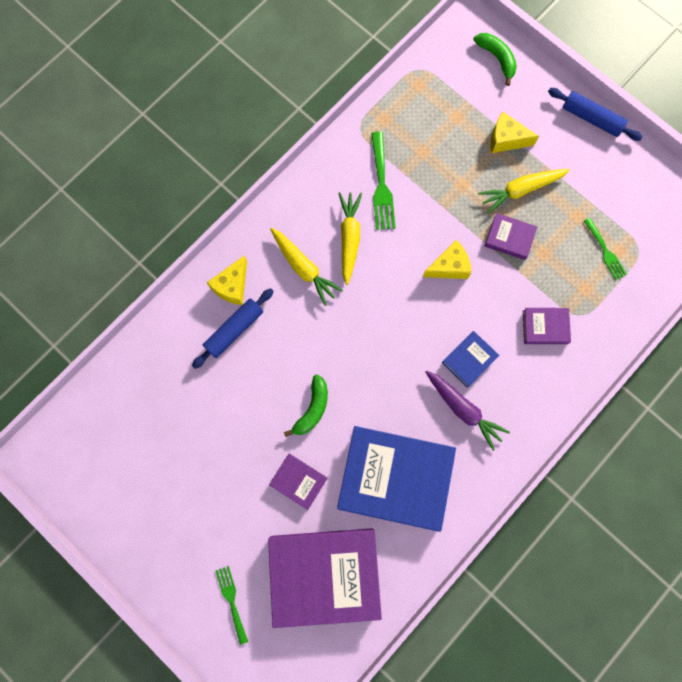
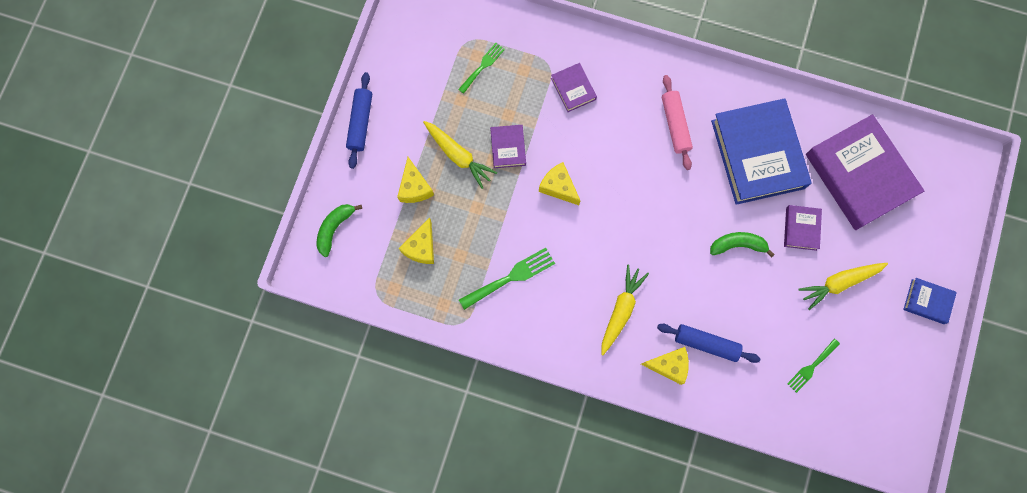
camera: 115 degrees left, 0 degrees up
(231, 600) = (918, 237): green fork -> green fork (811, 367)
(349, 238) = (574, 283): yellow carrot -> yellow carrot (839, 283)
(446, 122) = (421, 247): none -> yellow cheese
(463, 409) = (675, 125): purple carrot -> pink rolling pin
(469, 360) = (631, 137): blue book -> blue book (927, 301)

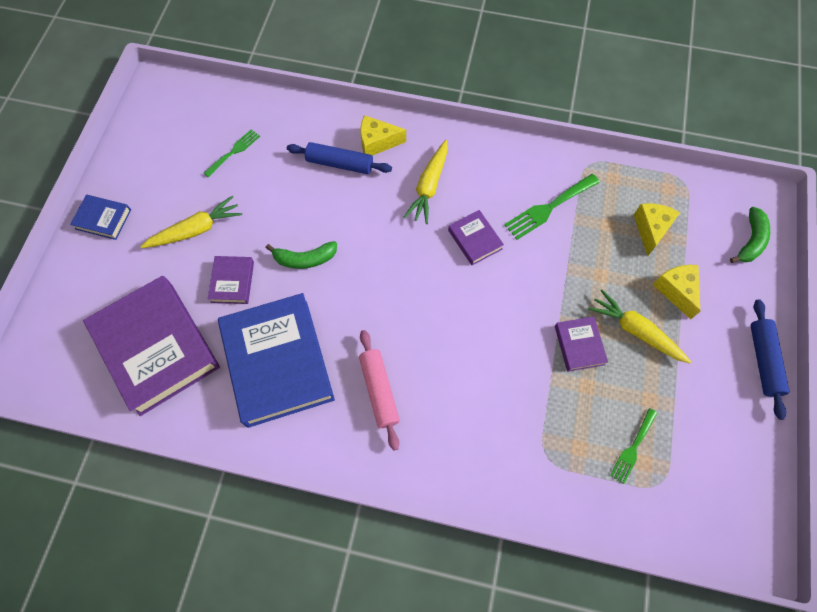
camera: 175 degrees right, 10 degrees down
(558, 187) = (512, 305): yellow cheese -> none
(573, 89) = (511, 427): purple book -> purple book (475, 240)

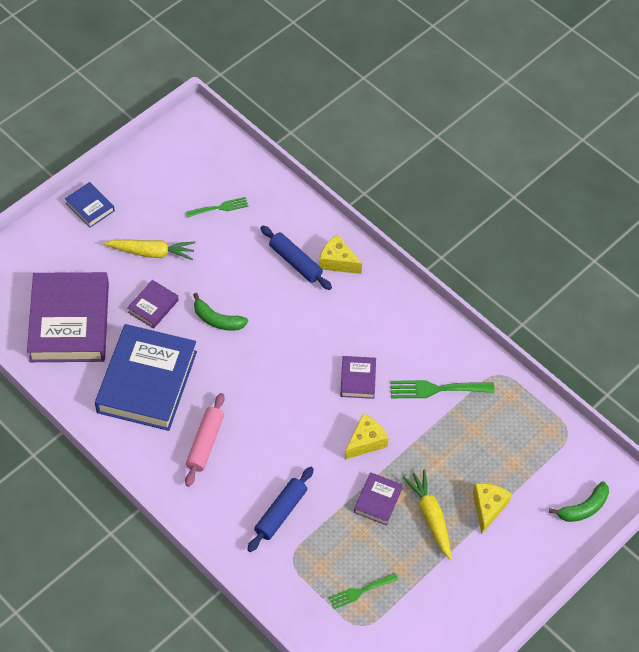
camera: 30 degrees right, 10 degrees down
(429, 186) = (352, 319): yellow carrot -> none
(651, 229) = (507, 452): yellow cheese -> yellow cheese (365, 442)
(763, 360) = (514, 596): blue rolling pin -> blue rolling pin (280, 513)

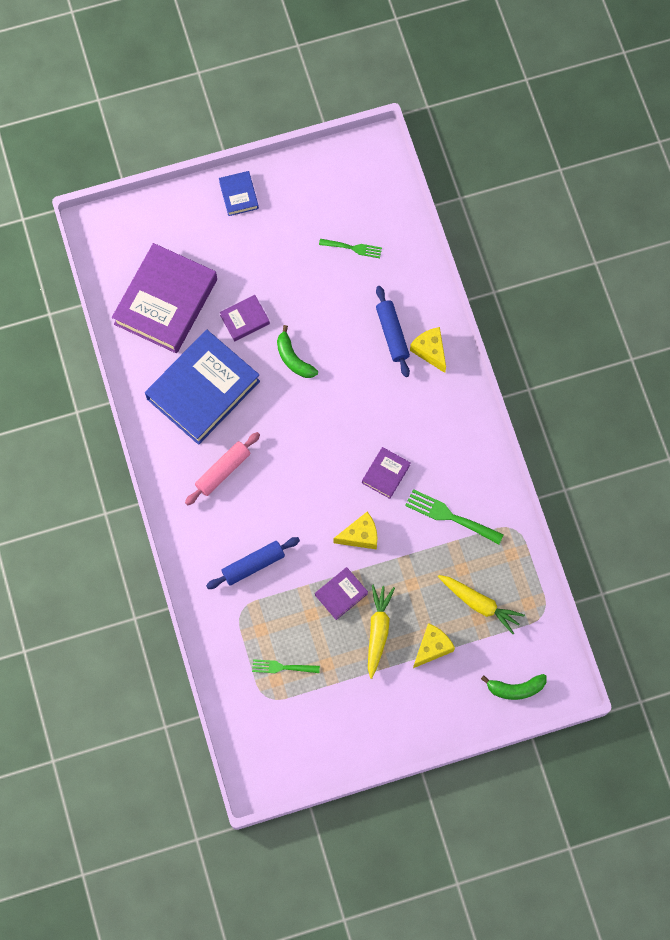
camera: 30 degrees right, 15 degrees up
(152, 253) = (270, 266): yellow carrot -> yellow carrot (479, 604)

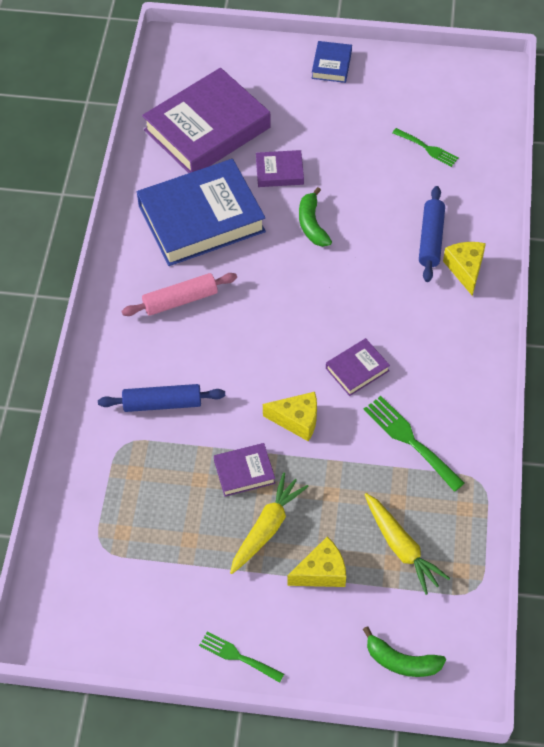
camera: 25 degrees right, 15 degrees down
(282, 667) = (137, 521): green fork -> green fork (237, 656)

